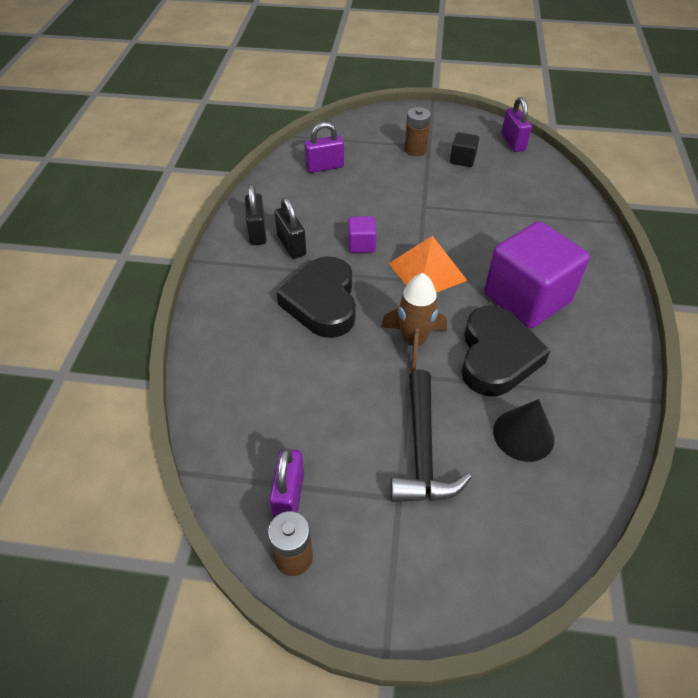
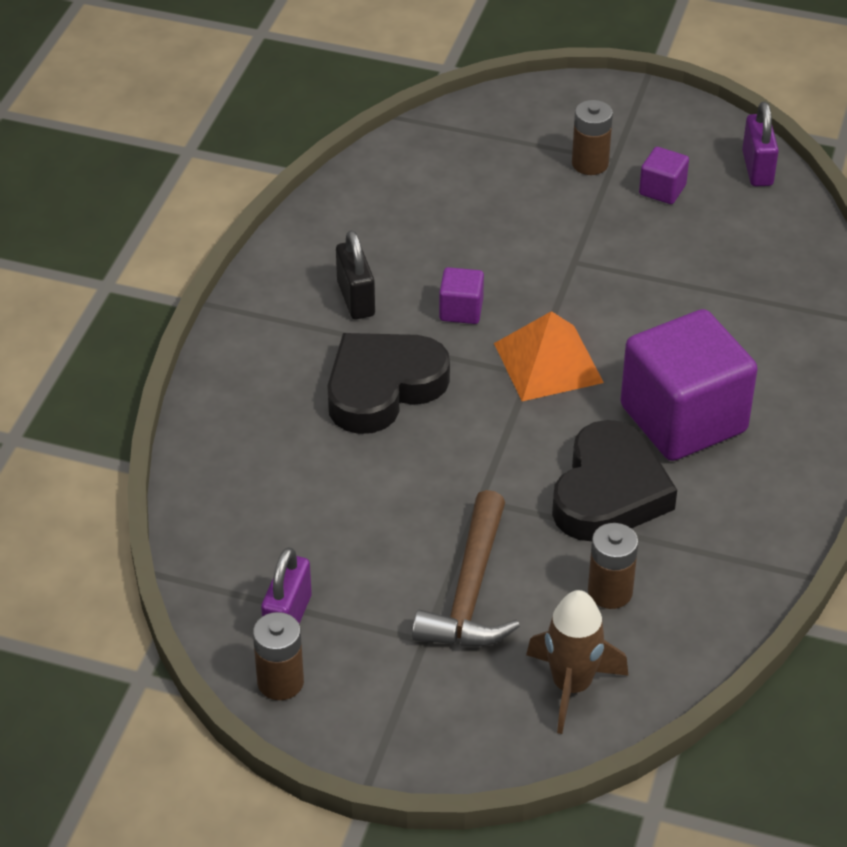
camera: 10 degrees right, 5 degrees down
(257, 232) = (309, 272): black padlock -> none
(322, 302) = (383, 387): black heart -> black heart turned 45 degrees clockwise
(325, 167) = (435, 177): purple padlock -> none
(413, 342) = (498, 458): brown rocket -> brown rocket (571, 686)
(422, 450) = (470, 591): black hammer -> brown hammer
(462, 159) = (662, 190): black cube -> purple cube
(523, 434) = (610, 592): black cone -> brown battery

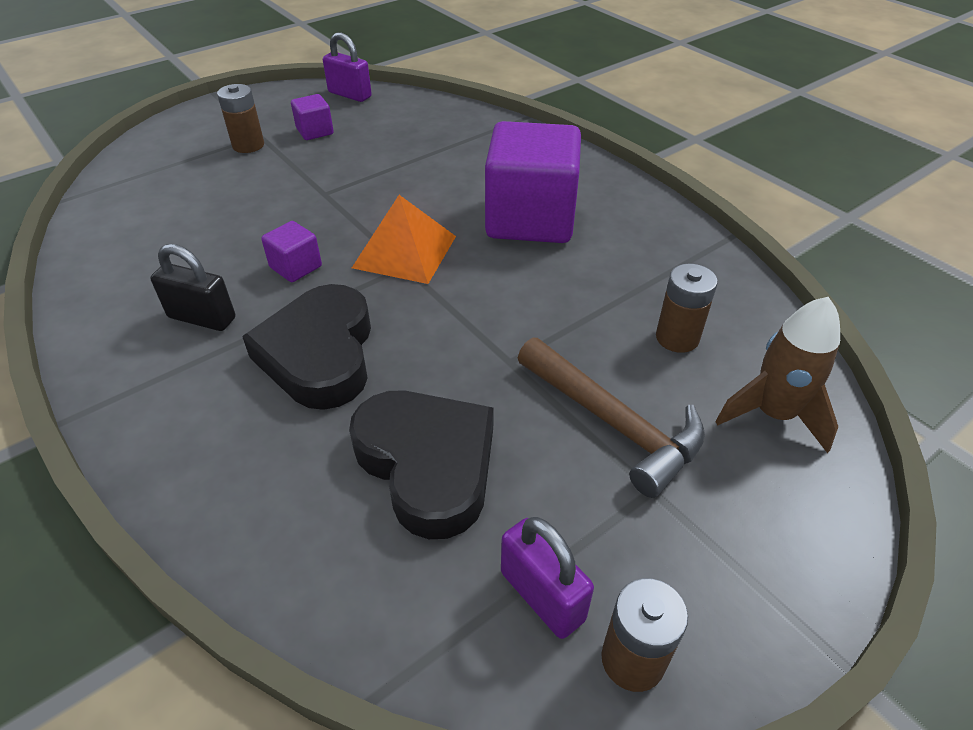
camera: 55 degrees left, 0 degrees up
(609, 492) = (569, 286): black heart -> black heart (428, 464)

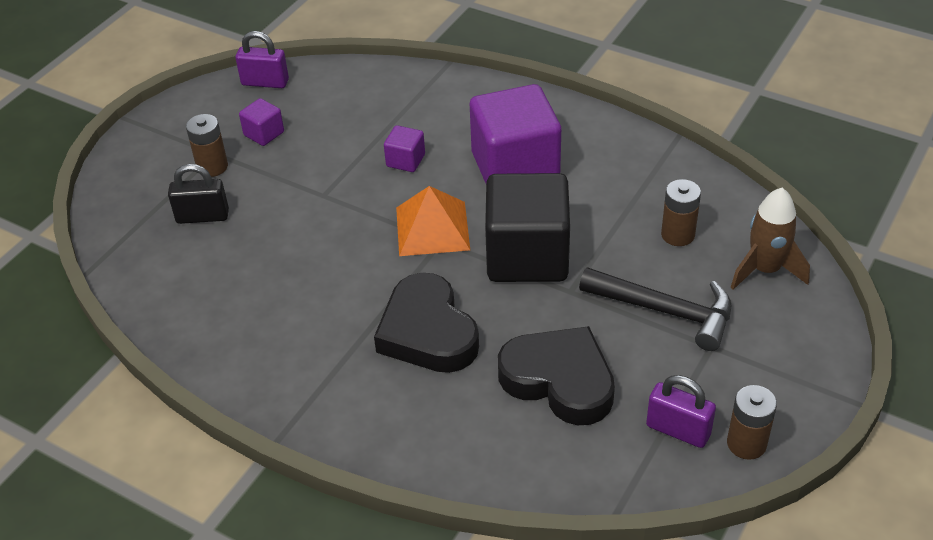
camera: 20 degrees left, 0 degrees up
(202, 318) = (311, 335): black padlock -> black padlock (202, 216)
(296, 267) = (353, 269): purple cube -> purple cube (405, 160)
(485, 308) = (527, 256): none -> black cube
(613, 423) = (665, 311): brown hammer -> black hammer

